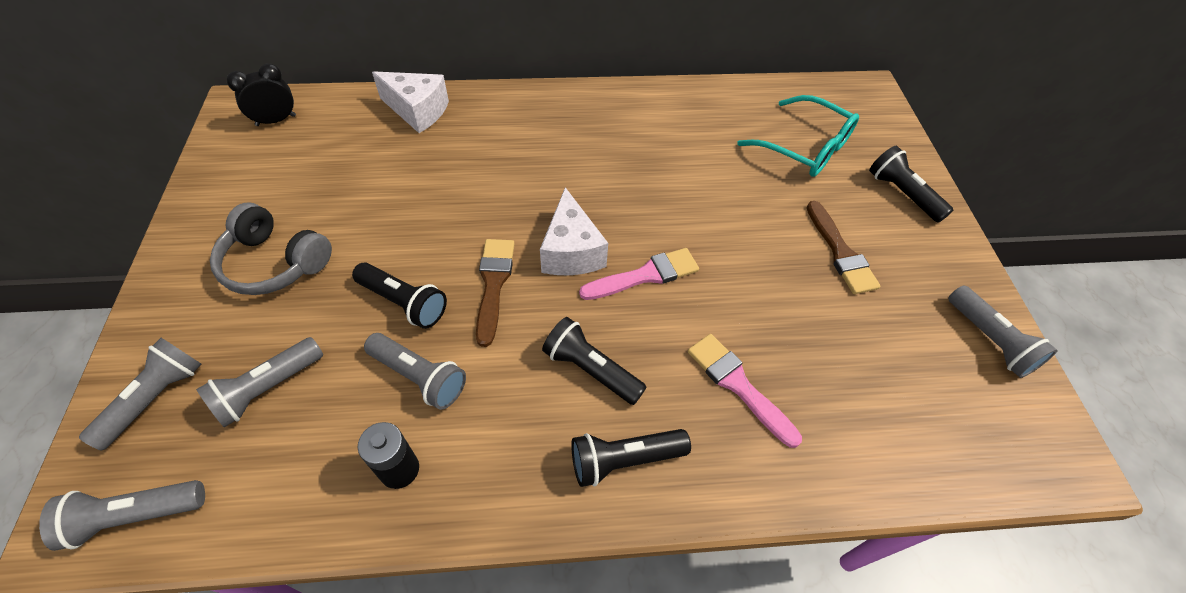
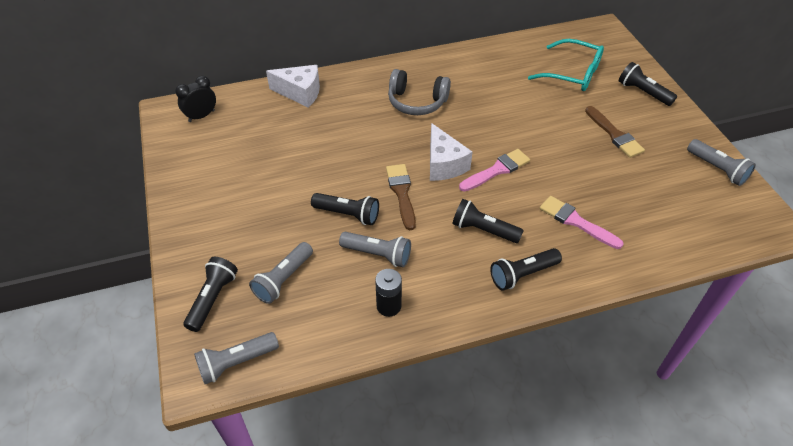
camera: 10 degrees left, 5 degrees down
(156, 398) = (213, 298): grey flashlight -> black flashlight
(275, 263) = (249, 206): grey headphones -> grey headphones (417, 102)

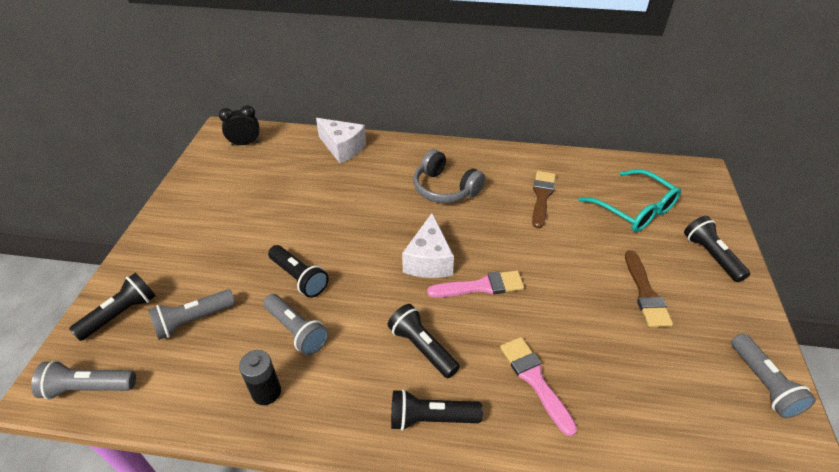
camera: 25 degrees right, 5 degrees down
(401, 193) = (365, 275): brown brush -> brown brush (542, 196)

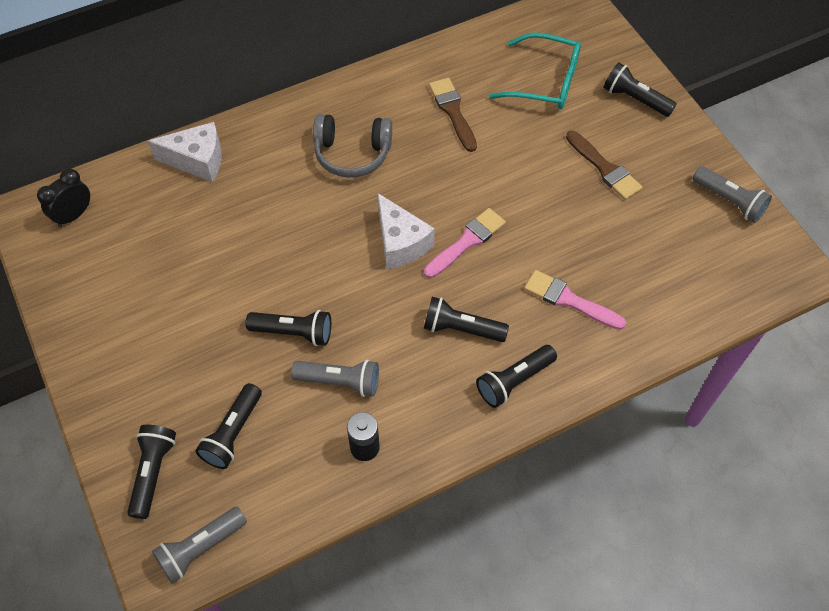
camera: 35 degrees left, 15 degrees up
(193, 320) = (233, 433): grey flashlight -> black flashlight

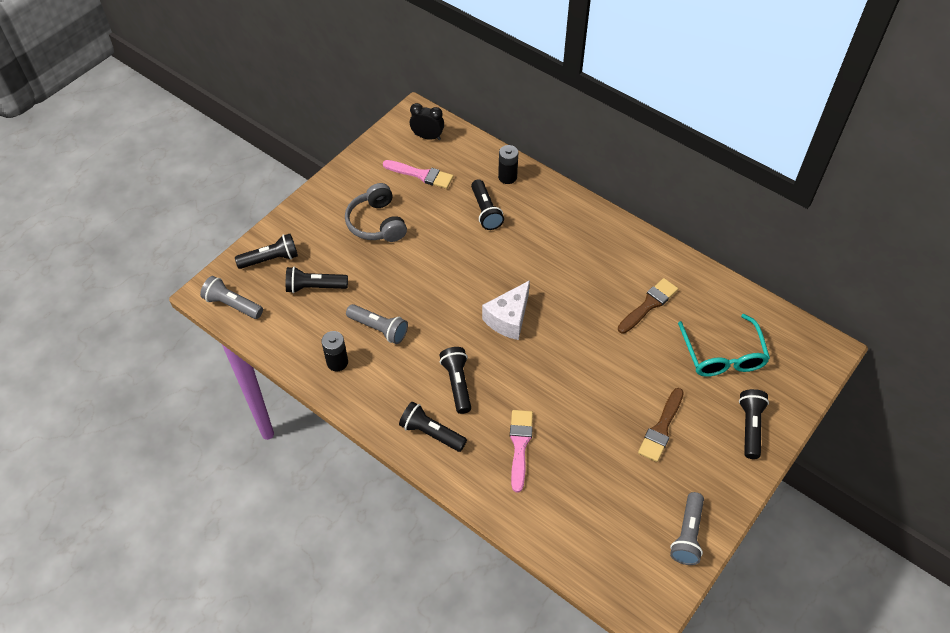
camera: 65 degrees right, 5 degrees down
(197, 160) = (507, 177): white cheese -> black battery
(294, 332) = (403, 287): black flashlight -> black flashlight (485, 211)
(340, 382) = (379, 329): grey flashlight -> grey flashlight turned 45 degrees counterclockwise
(352, 153) = (569, 259): grey headphones -> grey headphones (377, 223)
(467, 241) = (534, 359): pink brush -> pink brush (421, 175)

